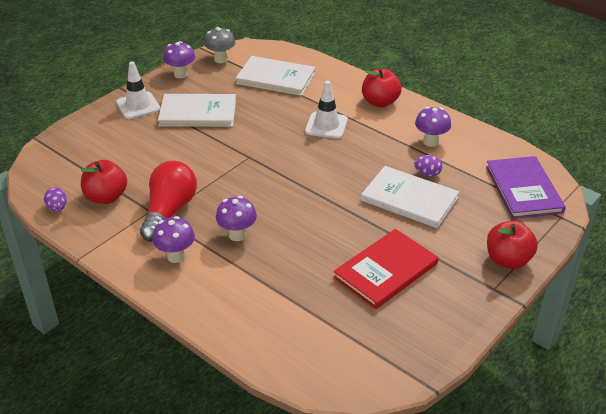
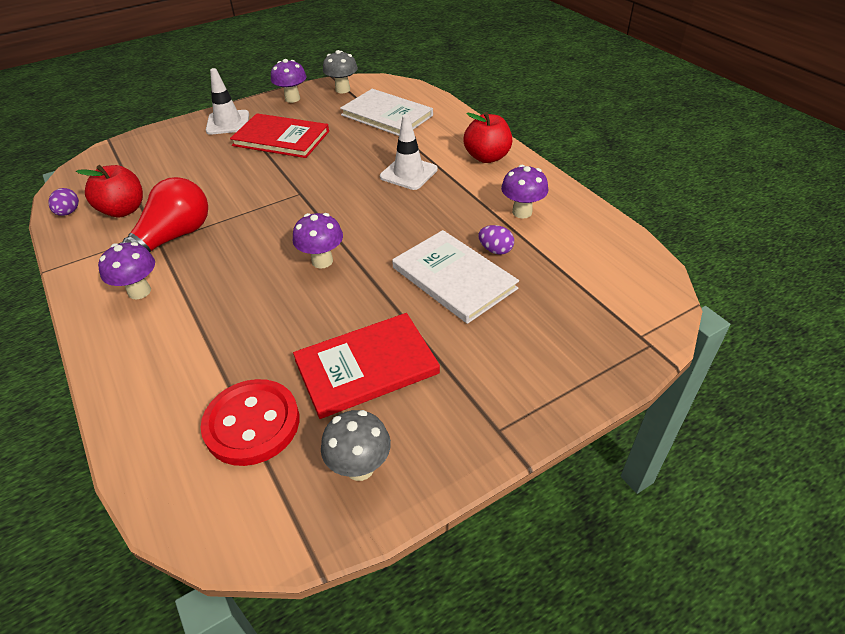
camera: 20 degrees right, 5 degrees up
(198, 113) = (281, 138): white book -> red book
(237, 235) = (223, 280): purple mushroom -> purple mushroom (322, 261)
(332, 322) = (252, 424): none -> red button
(421, 330) = (360, 467): none -> grey mushroom
(507, 260) = (540, 392): red apple -> none
(523, 189) = (614, 295): purple book -> none

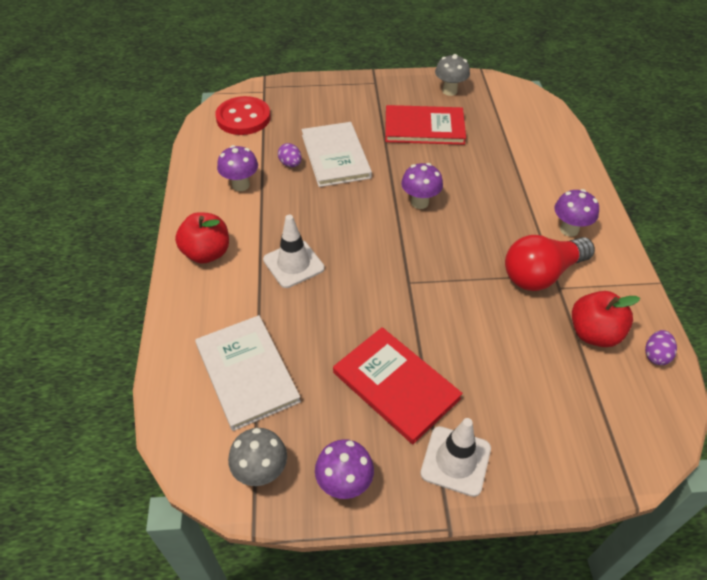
camera: 155 degrees left, 5 degrees up
(252, 424) = (498, 123): red button -> red button (243, 118)

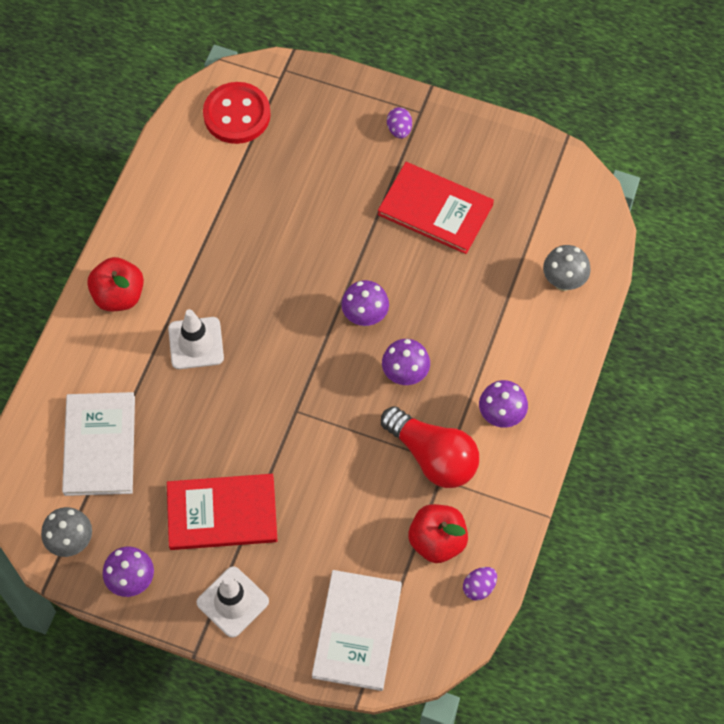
camera: 25 degrees right, 15 degrees up
(241, 185) = (190, 217): purple mushroom -> purple mushroom (405, 375)
(290, 164) = (256, 207): purple egg -> purple egg (399, 130)
(335, 156) = (310, 215): white book -> white book (357, 631)
(396, 385) = (222, 513): red book -> red book turned 75 degrees counterclockwise
(449, 91) = (502, 161): grey mushroom -> grey mushroom (563, 281)
(541, 274) = (433, 456): red light bulb -> red light bulb turned 135 degrees counterclockwise

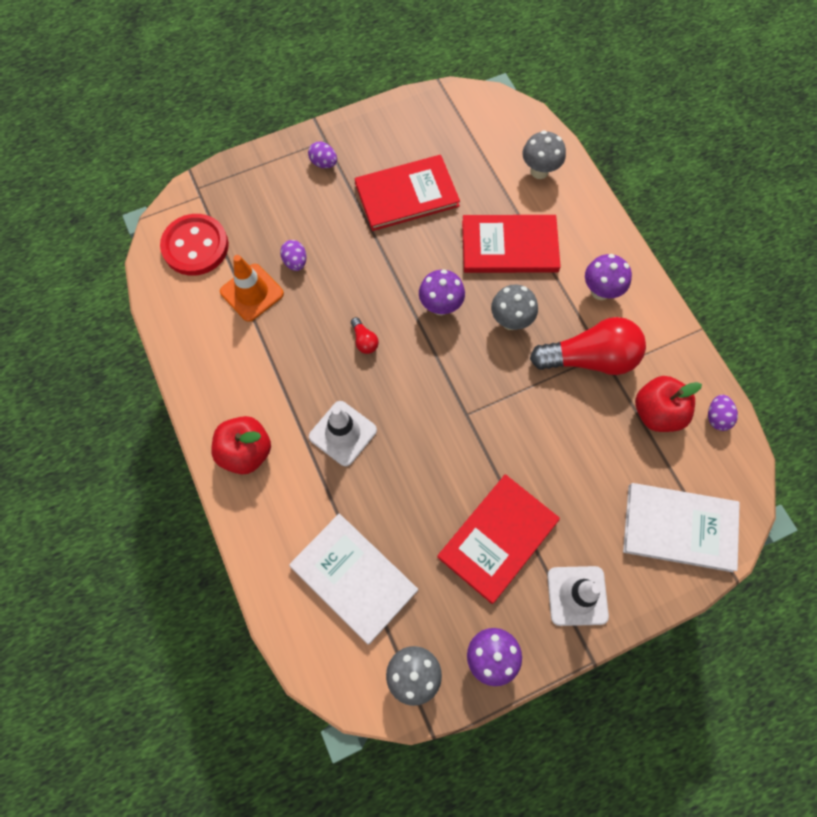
camera: 45 degrees left, 5 degrees up
(240, 185) = (252, 292): none -> orange traffic cone
(282, 292) = (364, 341): none -> red light bulb
(295, 189) = (295, 262): none -> purple egg
(357, 631) = (679, 528): white book -> white book turned 45 degrees counterclockwise
(405, 375) = (510, 321): purple mushroom -> grey mushroom
(470, 319) = (509, 246): none -> red book

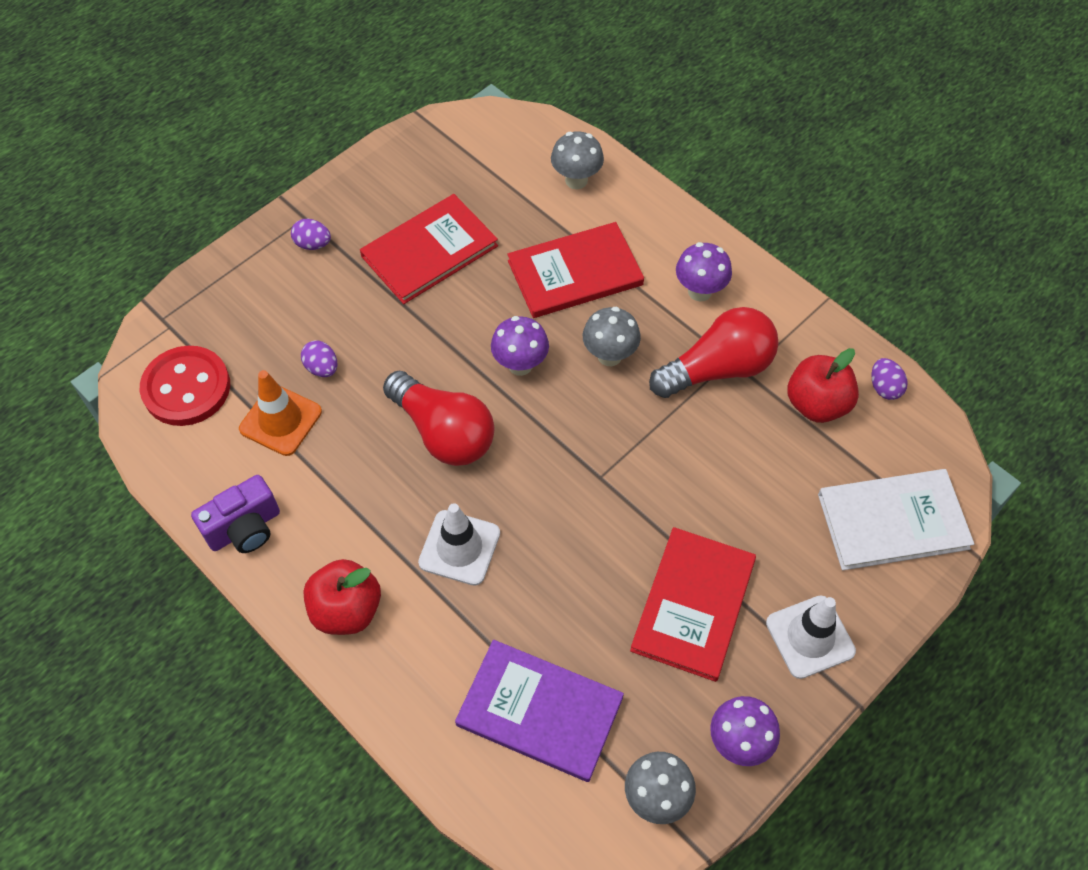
camera: 20 degrees left, 10 degrees down
(198, 366) = (244, 528): none -> purple camera
(354, 578) = (539, 711): white book -> purple book
(364, 341) = (443, 432): red light bulb -> red light bulb, size x2.44

